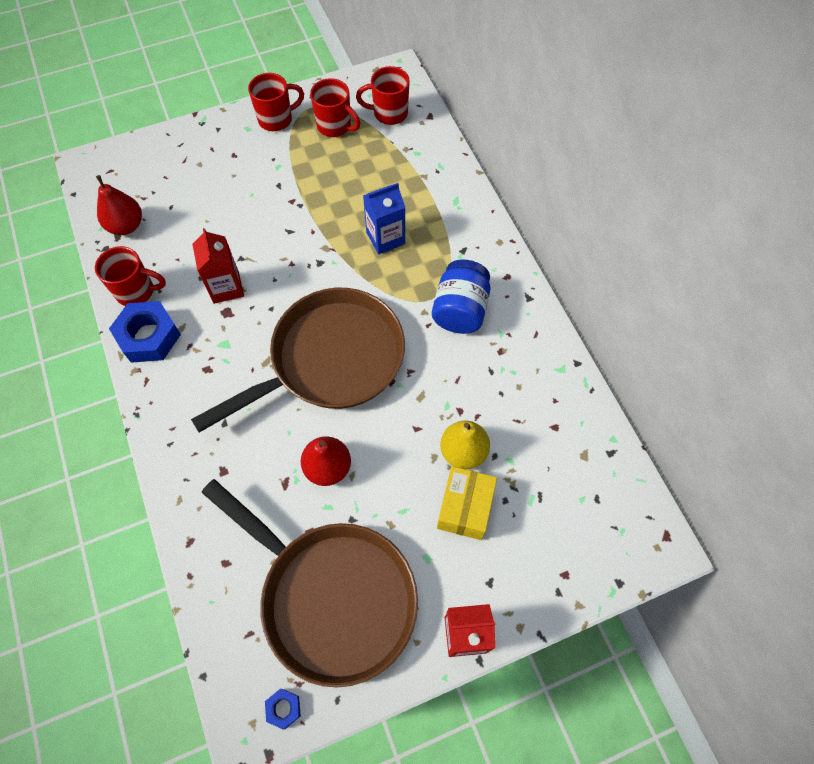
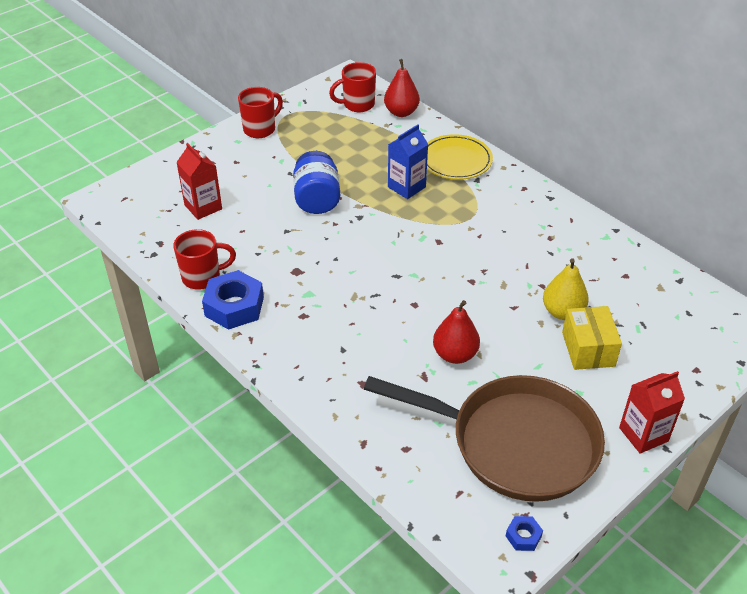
camera: 20 degrees left, 20 degrees down
(126, 226) = (164, 233): red pear -> red pear (401, 112)
(226, 287) = (285, 254): red carton -> red carton (203, 207)
(329, 360) = (410, 281): brown pan -> none
(335, 126) = (316, 123): red mug -> none
(453, 218) = (456, 160): none -> yellow plate
(460, 310) = (500, 219): blue jar -> blue jar (317, 199)

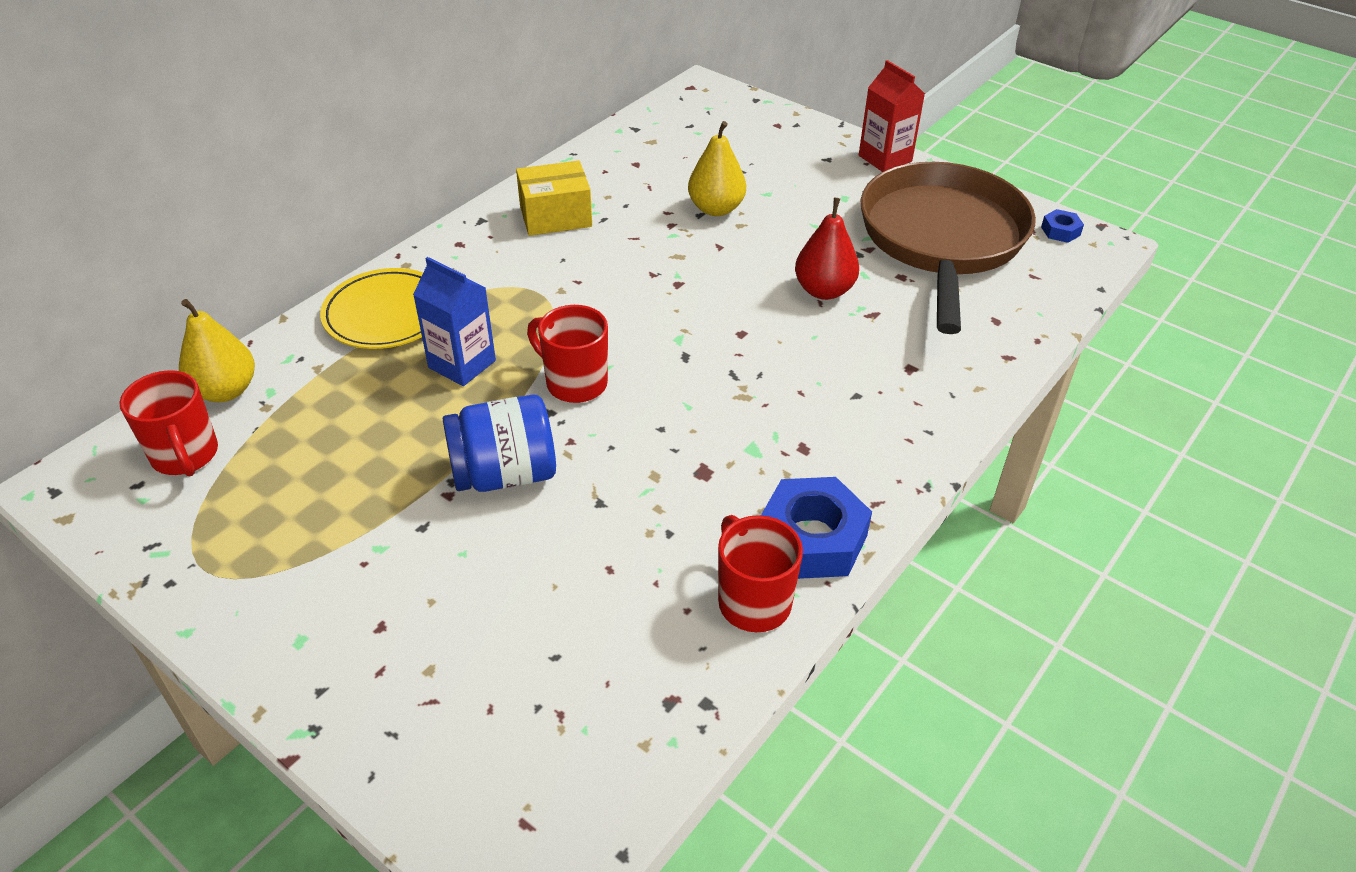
camera: 100 degrees left, 0 degrees up
(203, 207) = (544, 651): red carton -> none
(260, 129) = (256, 606): red mug -> red mug (574, 383)
(401, 112) = (225, 391): red pear -> yellow pear
(588, 349) = (773, 191): yellow box -> yellow box (555, 216)

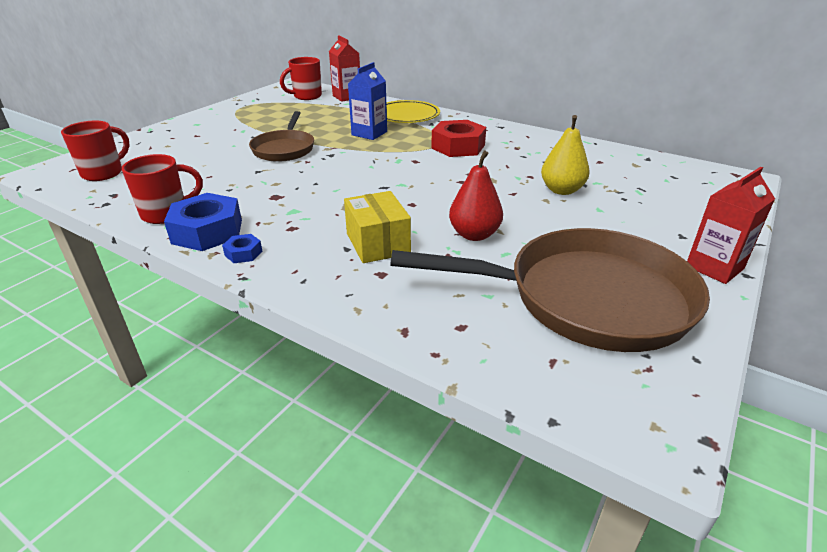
camera: 85 degrees right, 10 degrees down
(225, 391) = (347, 97): yellow pear -> red carton
(504, 474) = (284, 149): blue jar -> brown pan
(552, 272) = (458, 146): none -> red nut
(555, 216) = (517, 143): yellow box -> yellow box (378, 243)
(574, 383) = (355, 159): red mug -> red mug (104, 173)
(1060, 231) = (664, 394): blue nut -> blue nut (243, 253)

